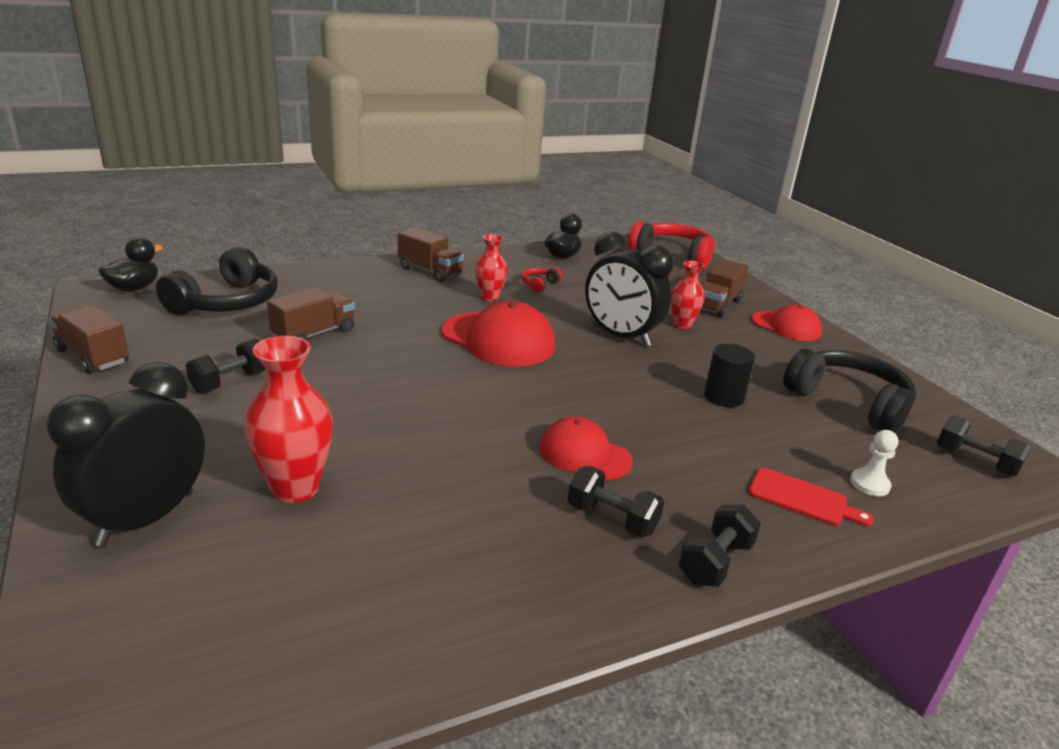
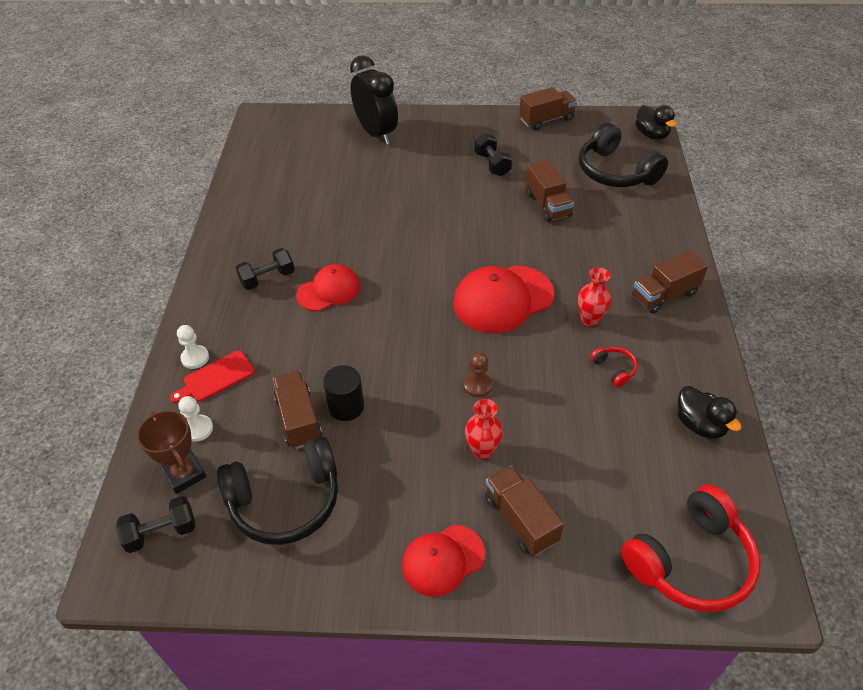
camera: 120 degrees right, 20 degrees up
(295, 488) = (371, 175): red vase -> none
(620, 336) = (477, 385): black clock -> brown pawn
(715, 562) = (207, 305): black dumbbell -> none
(771, 420) = (299, 419): none -> brown truck
(801, 531) = (195, 358): none -> white pawn
(917, 472) = (184, 474): none -> brown trophy

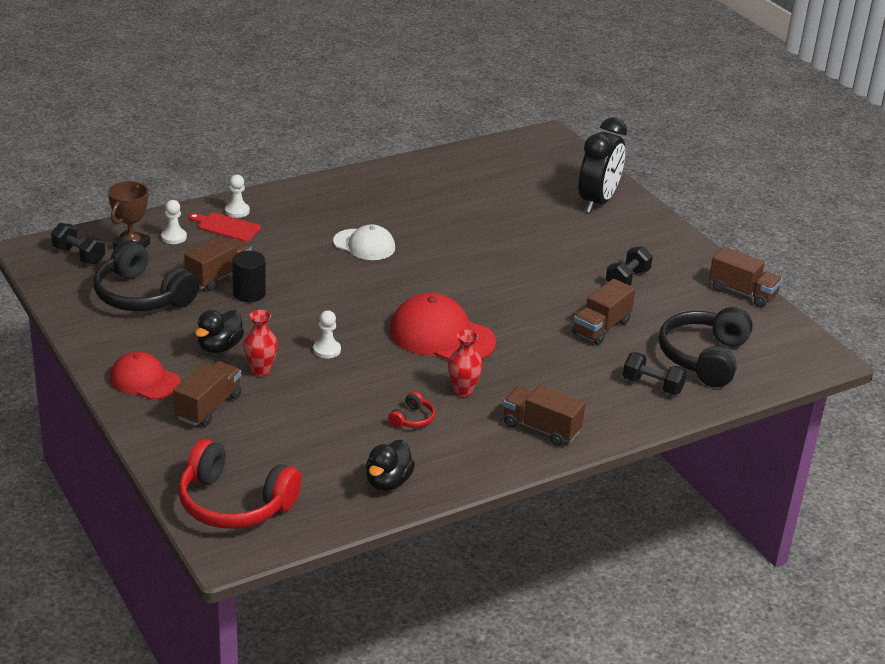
camera: 55 degrees right, 15 degrees down
(267, 278) = (349, 212): black dumbbell -> black dumbbell (652, 385)
(328, 290) = (364, 245): red cap -> white cap
(477, 385) = (327, 350): brown pawn -> white pawn
(651, 135) = (801, 367): black duck -> black duck (219, 347)

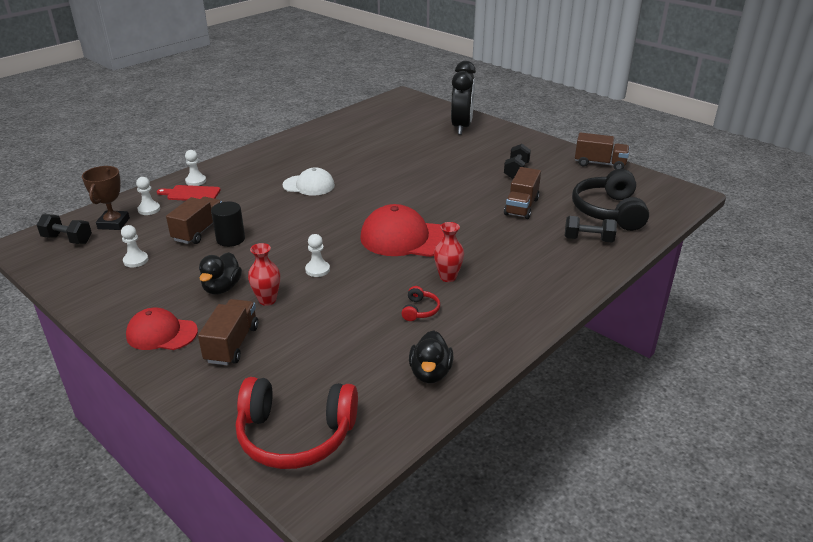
camera: 15 degrees left, 0 degrees up
(142, 296) = (136, 260): black headphones -> white pawn
(541, 428) = (529, 293): brown truck -> none

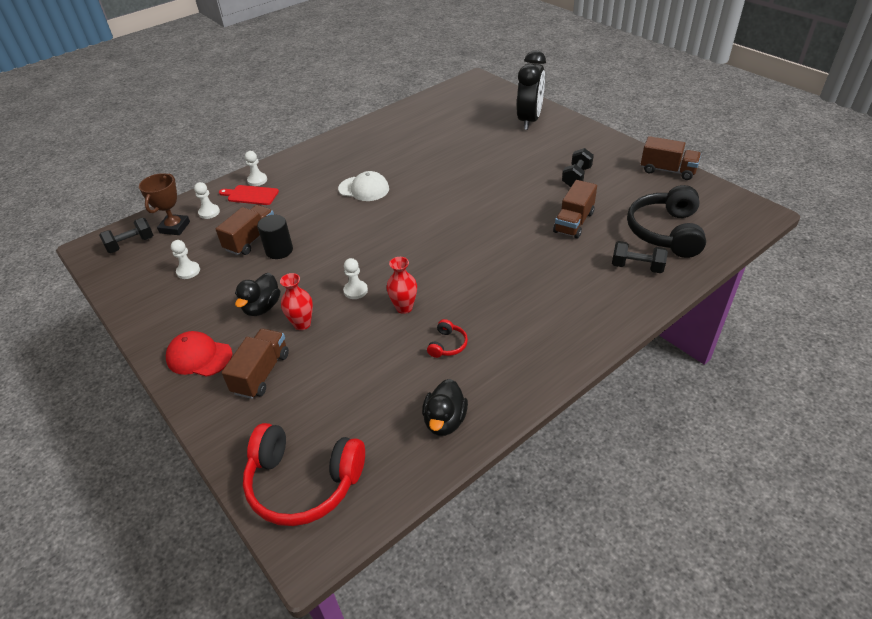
camera: 10 degrees right, 10 degrees up
(67, 239) = (131, 244): black dumbbell -> black dumbbell turned 60 degrees counterclockwise
(405, 238) = (448, 257): red cap -> none
(448, 277) = (482, 306): red vase -> red vase (404, 307)

